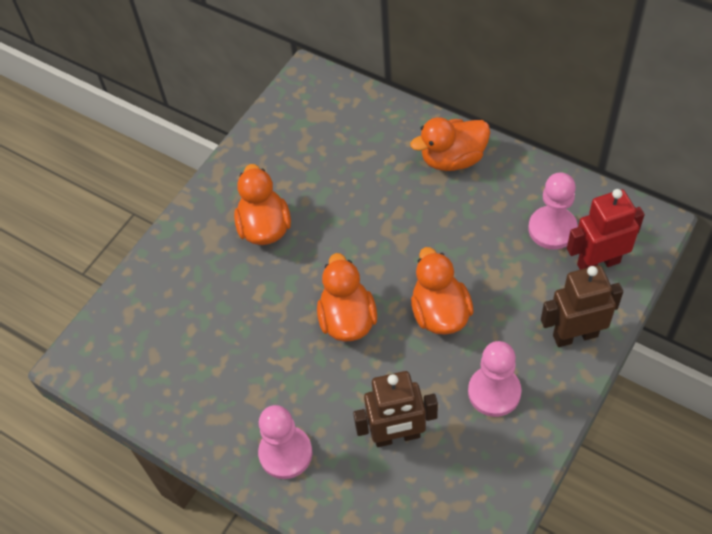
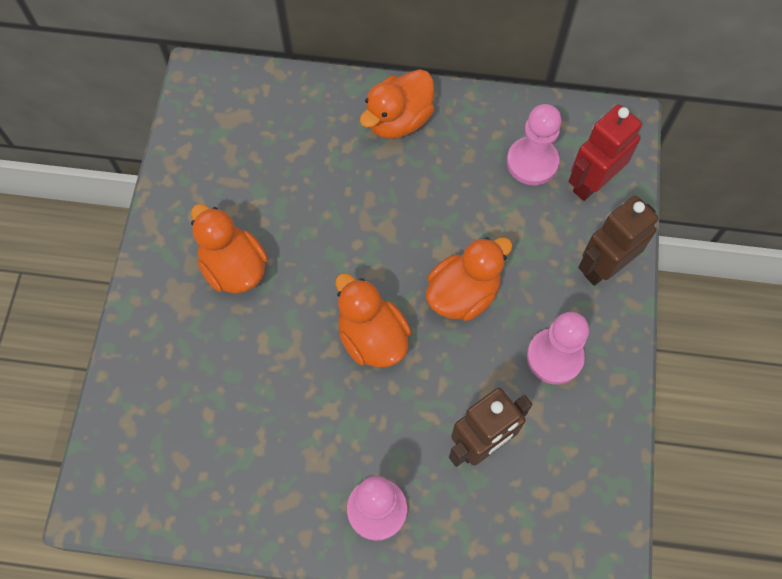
camera: 30 degrees left, 10 degrees up
(440, 313) = (463, 293): orange duck -> orange duck turned 90 degrees clockwise

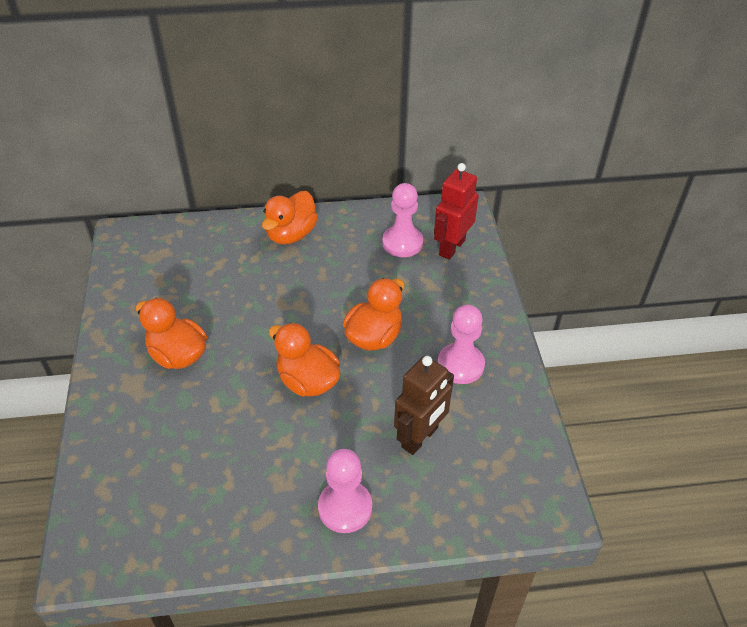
camera: 15 degrees left, 20 degrees down
(604, 267) = (479, 298): brown robot -> none

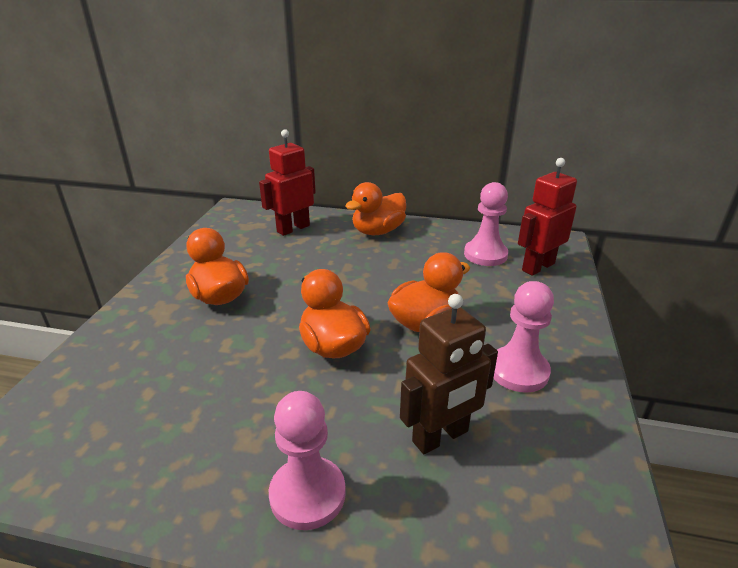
camera: 20 degrees right, 15 degrees down
(203, 250) = (293, 228): none -> red robot

